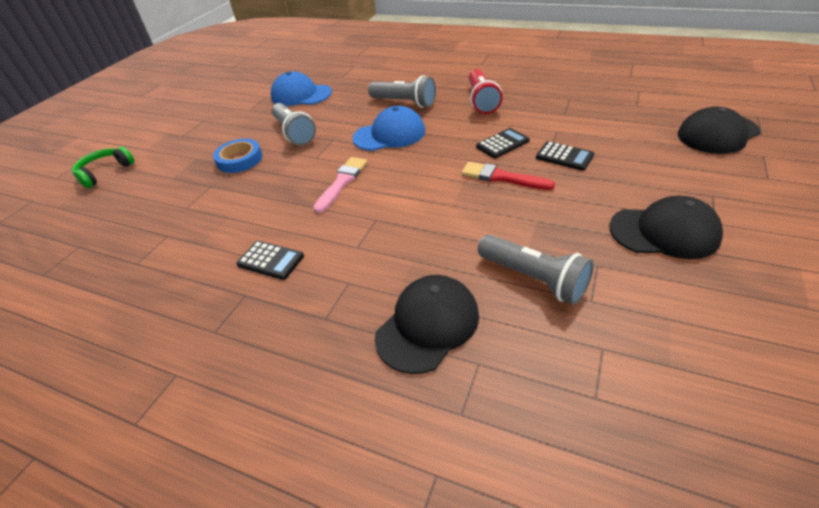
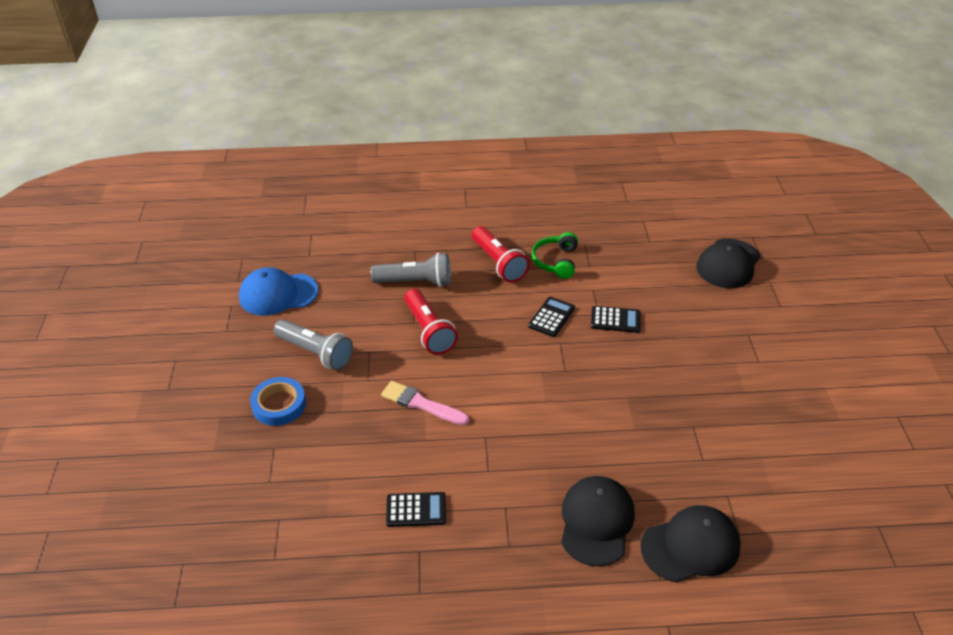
camera: 30 degrees left, 0 degrees up
(105, 172) = (112, 466): green headphones -> green headphones (556, 261)
(342, 182) = (421, 404): pink brush -> pink brush turned 60 degrees counterclockwise
(389, 135) = (429, 331): blue cap -> red flashlight
(502, 177) = (573, 358): red brush -> none
(534, 278) = (653, 454): grey flashlight -> none
(664, 232) = (727, 381): black cap -> black cap (690, 546)

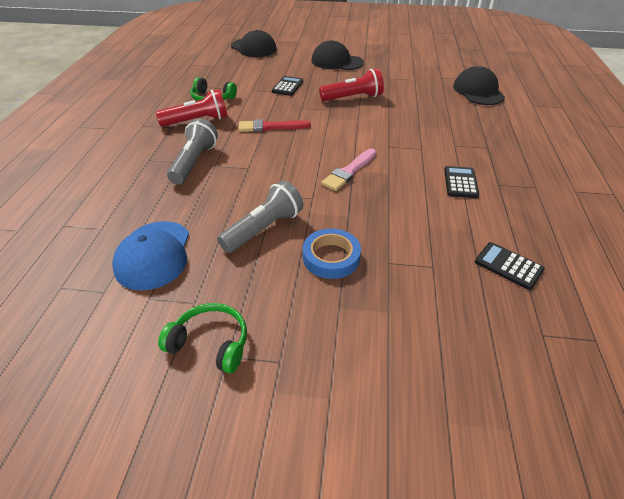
camera: 80 degrees left, 0 degrees up
(187, 349) = (210, 343): none -> green headphones
(429, 331) = (263, 160): red flashlight -> red flashlight (353, 98)
(502, 323) = (270, 127): none -> red brush
(551, 317) = (273, 107): black calculator -> black calculator (508, 266)
(596, 522) = (464, 115): black cap -> black cap (337, 62)

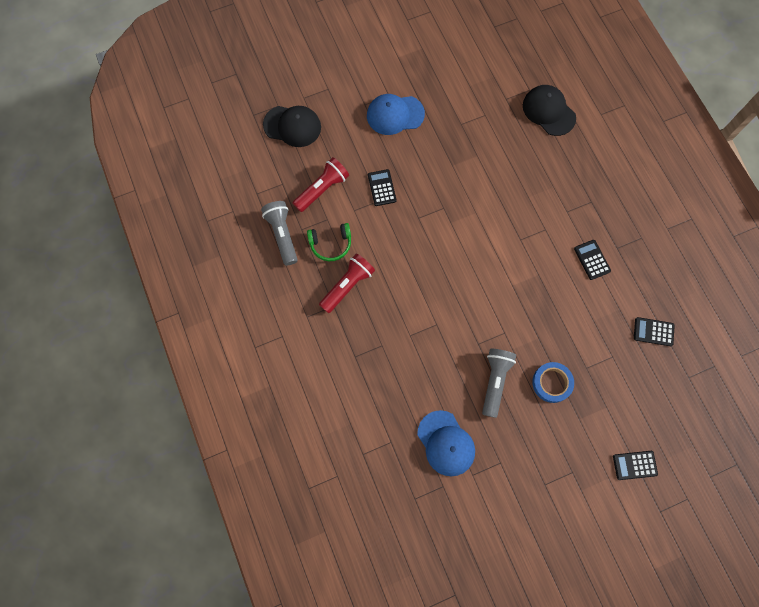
camera: 30 degrees left, 30 degrees up
(194, 162) = (392, 340): grey flashlight -> grey flashlight (282, 235)
(210, 343) = (530, 482): green headphones -> none
(270, 127) = (414, 261): red brush -> none
(337, 62) = (395, 115): black cap -> blue cap
(349, 171) = (511, 288): pink brush -> none
(353, 98) = (451, 178): red flashlight -> red flashlight (322, 189)
(385, 403) = (634, 465): none -> black calculator

